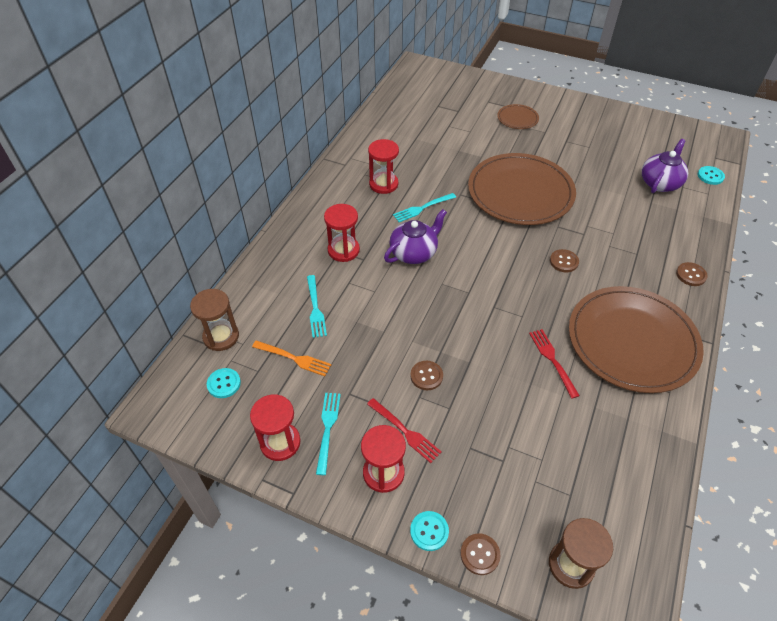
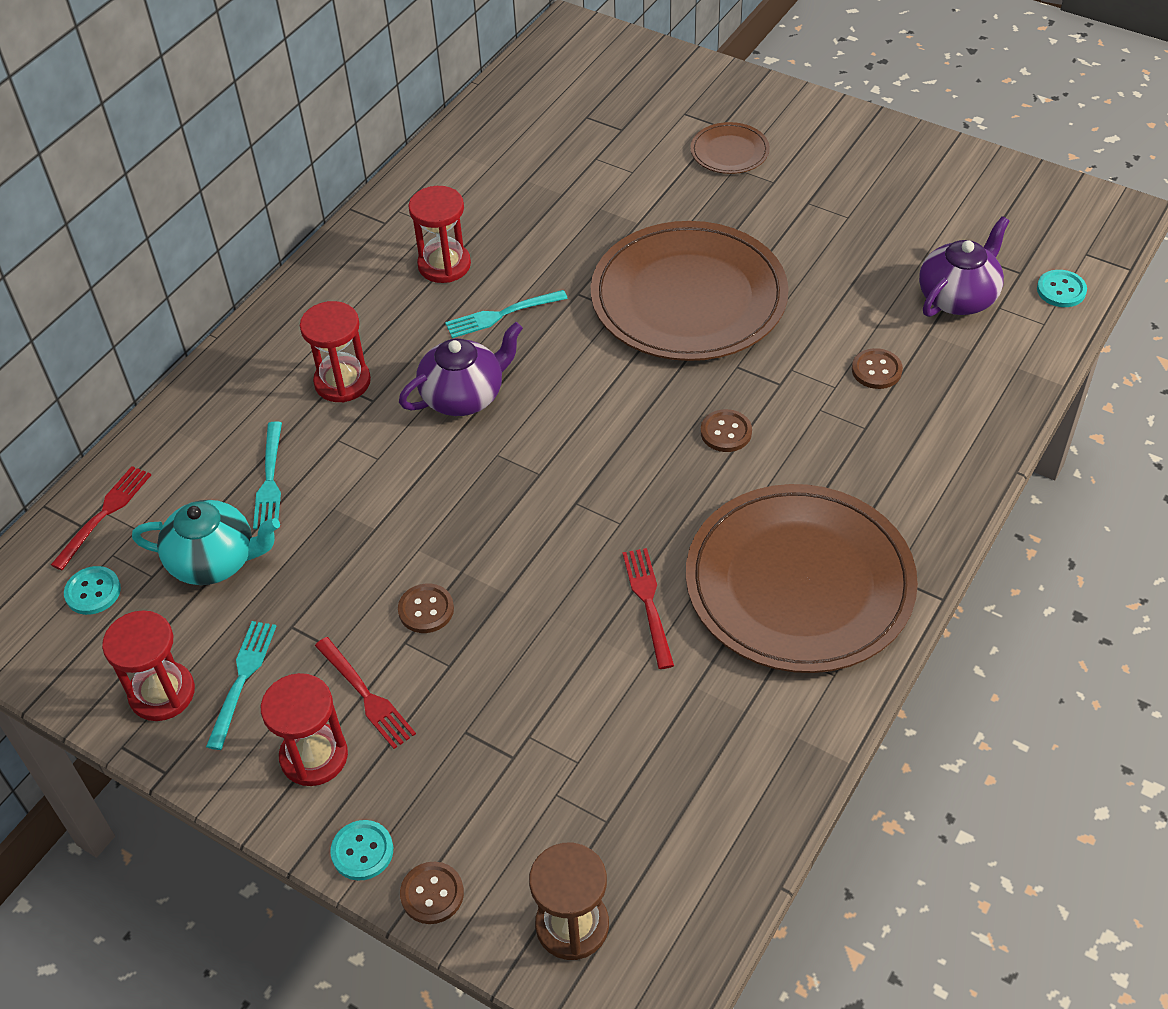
camera: 10 degrees right, 0 degrees up
(221, 336) = (104, 514): brown hourglass -> red fork
(294, 358) = (215, 561): orange fork -> turquoise teapot
(691, 275) = (950, 475): brown button -> brown button (876, 370)

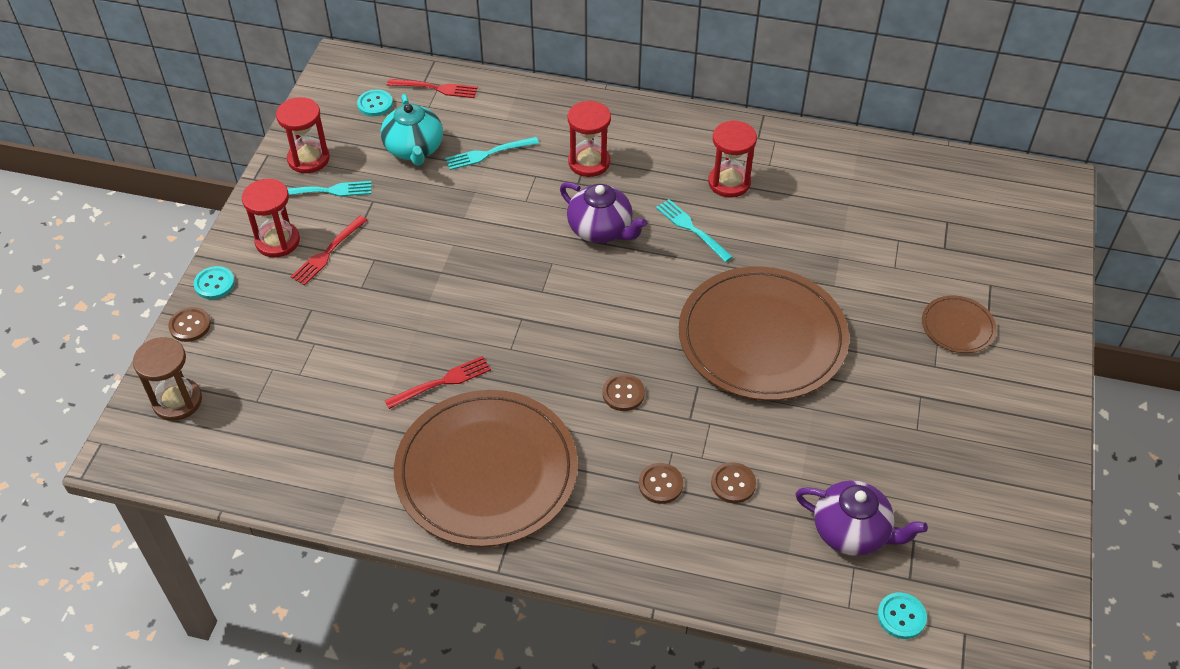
camera: 70 degrees right, 0 degrees up
(426, 610) = (403, 262): brown button -> brown button (660, 484)

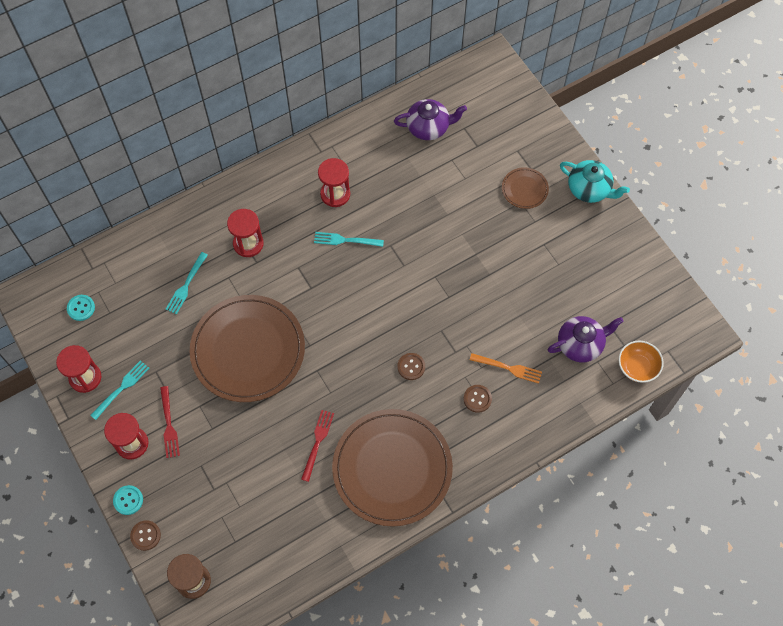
camera: 45 degrees left, 15 degrees up
(414, 149) = (140, 318): turquoise teapot -> turquoise teapot (589, 189)
(436, 88) = (105, 267): red fork -> none
(601, 230) = (300, 281): purple teapot -> purple teapot (428, 127)
(733, 484) = (508, 368): brown button -> orange fork
(762, 338) = (443, 275): brown plate -> brown plate (248, 350)
(901, 616) = (637, 367): turquoise button -> orange bowl

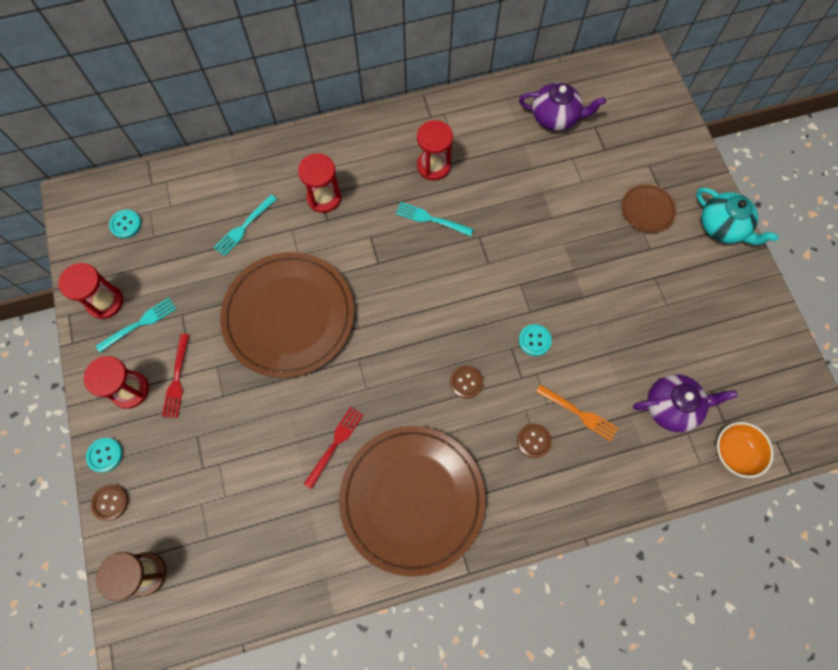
camera: 15 degrees right, 5 degrees up
(458, 319) = (534, 340): none -> turquoise button

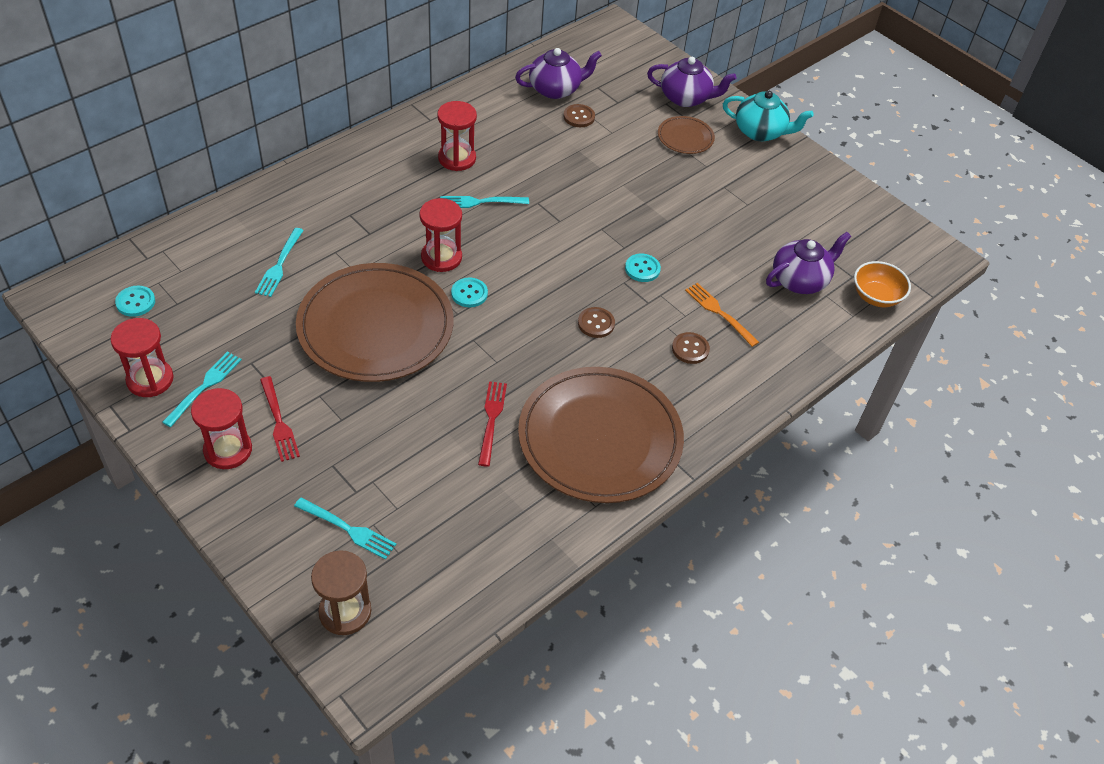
camera: 30 degrees left, 20 degrees down
(105, 455) = (231, 520): turquoise button -> turquoise button (469, 293)
(110, 502) = (263, 562): brown button -> brown button (579, 117)
(181, 500) = (348, 529): none -> turquoise fork
(324, 197) = (355, 215): red hourglass -> red hourglass (441, 257)
(579, 413) = (719, 313): orange fork -> orange fork turned 135 degrees counterclockwise
(671, 165) = (686, 98): none -> purple teapot

